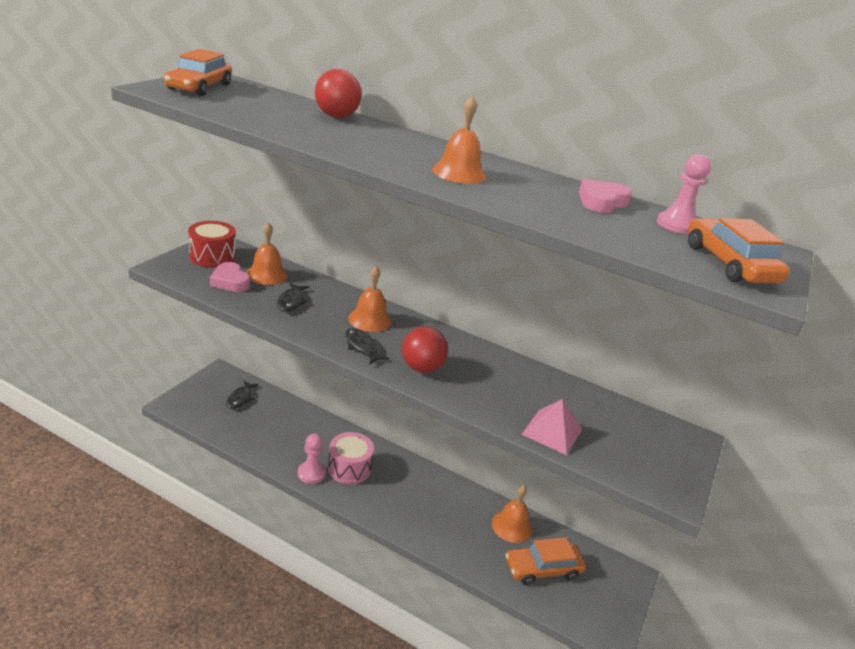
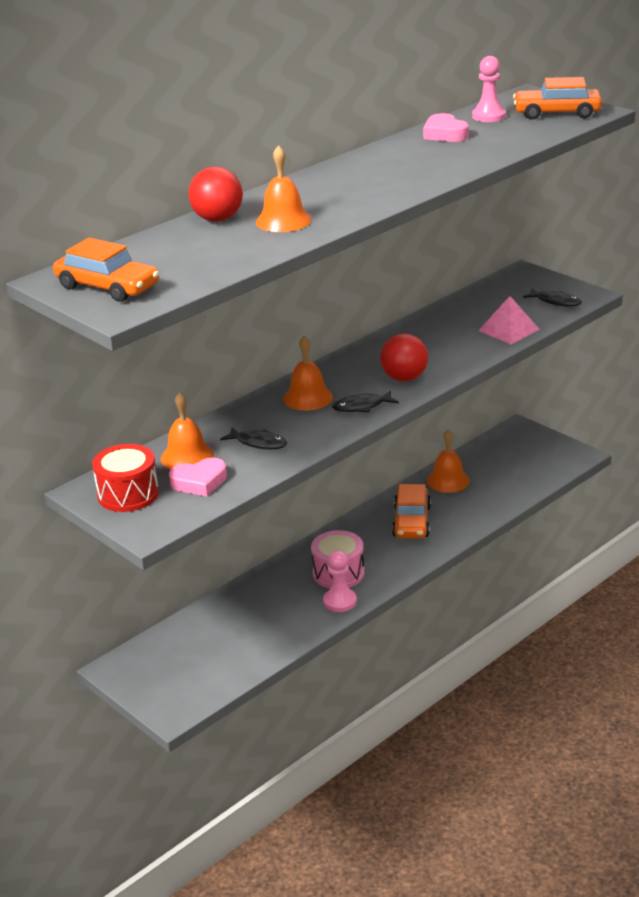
camera: 65 degrees left, 0 degrees up
(240, 398) = (180, 651): black fish -> black fish (555, 301)
(459, 173) = (386, 178): orange bell -> orange bell (283, 220)
(543, 569) = (503, 473): orange car -> orange car (411, 521)

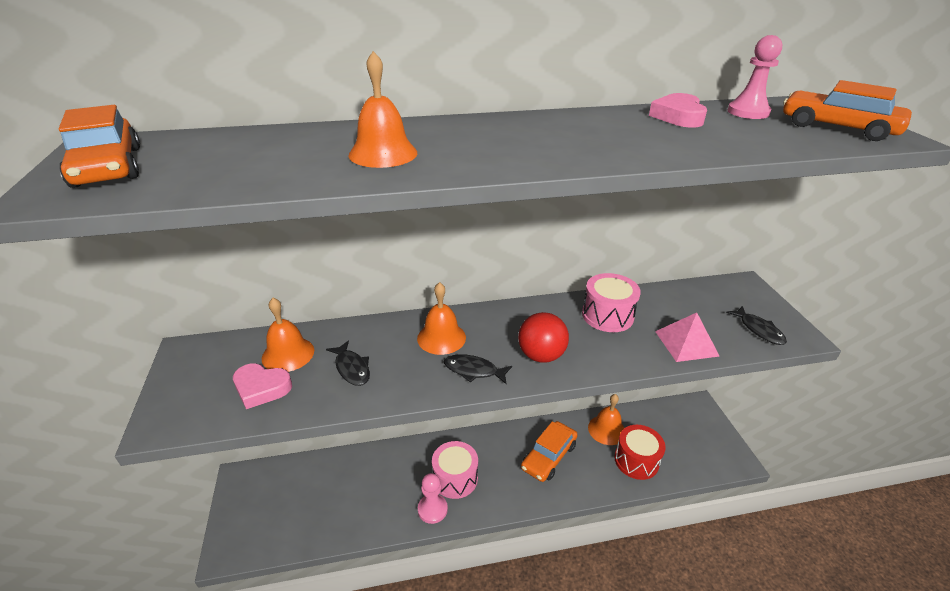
camera: 30 degrees right, 5 degrees up
(128, 494) = (202, 372): red drum -> red drum (636, 460)
(217, 219) = (333, 134): red ball -> none
(430, 333) = (607, 315): none -> pink drum

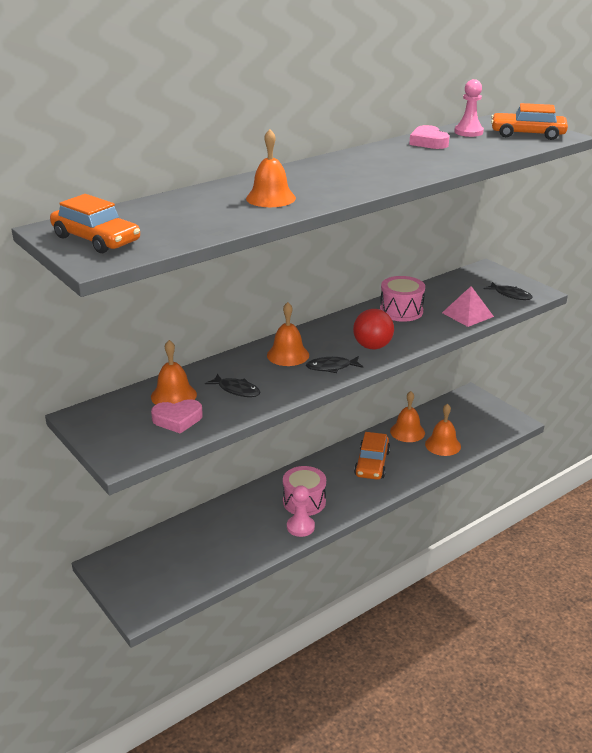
camera: 25 degrees left, 5 degrees down
(636, 460) = (443, 445): red drum -> orange bell

